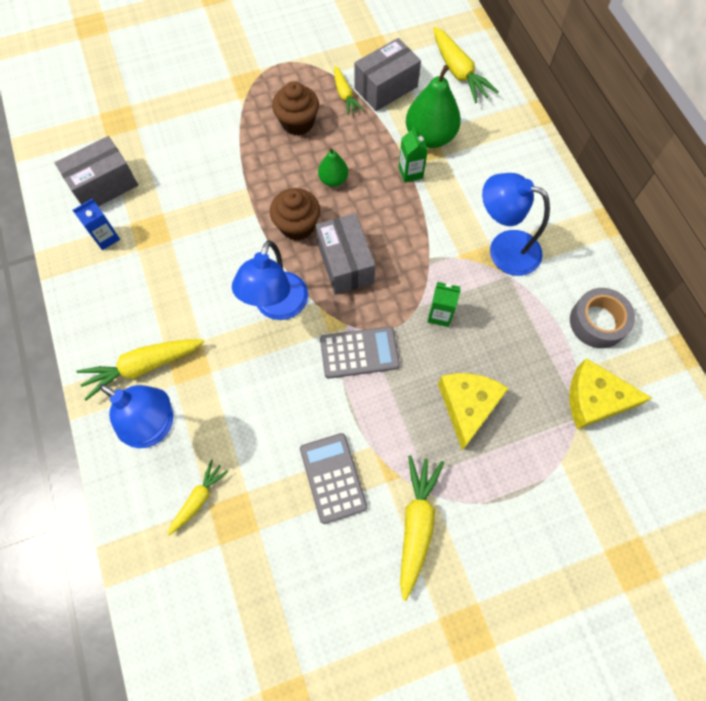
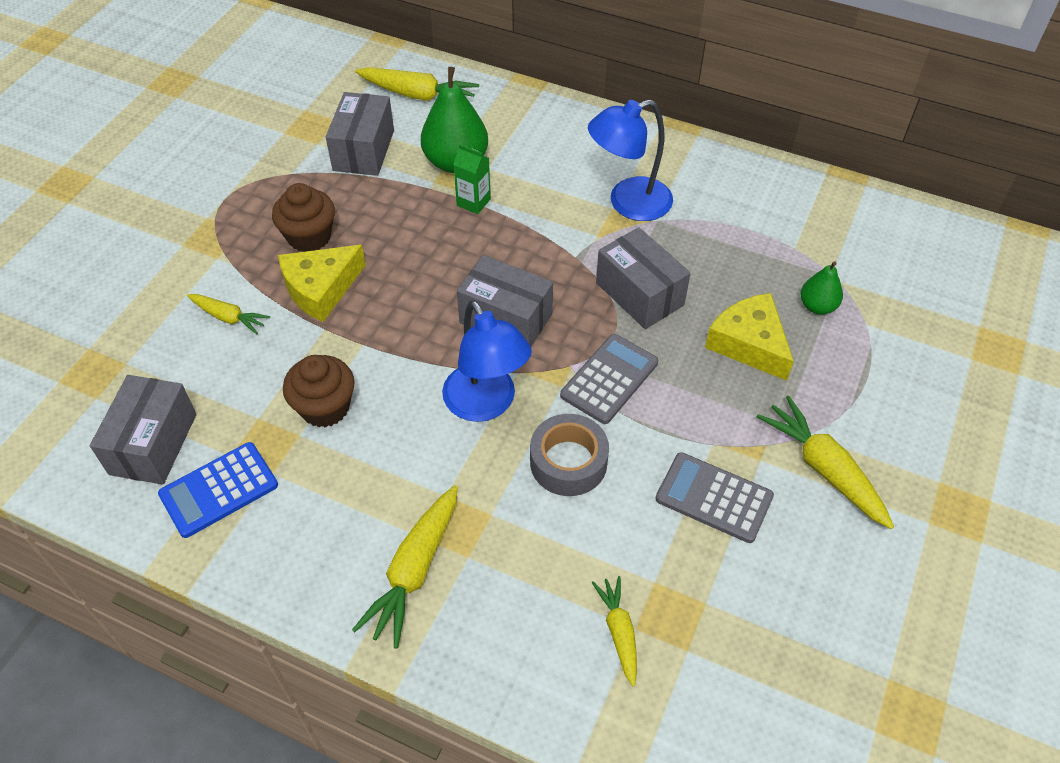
camera: 45 degrees left, 15 degrees down
(106, 237) = (219, 490): blue carton -> blue calculator
(155, 427) = (496, 612): blue lamp -> none
(297, 226) = (419, 322): brown cupcake -> brown cupcake (325, 407)
(333, 180) = (407, 259): green pear -> green pear (817, 306)
(345, 95) = (329, 182): yellow carrot -> yellow carrot (228, 317)
(439, 315) = (639, 294): green carton -> grey box
(595, 399) = (832, 258): yellow cheese -> yellow cheese (321, 289)
(597, 322) = (765, 202): grey tape -> grey tape (568, 462)

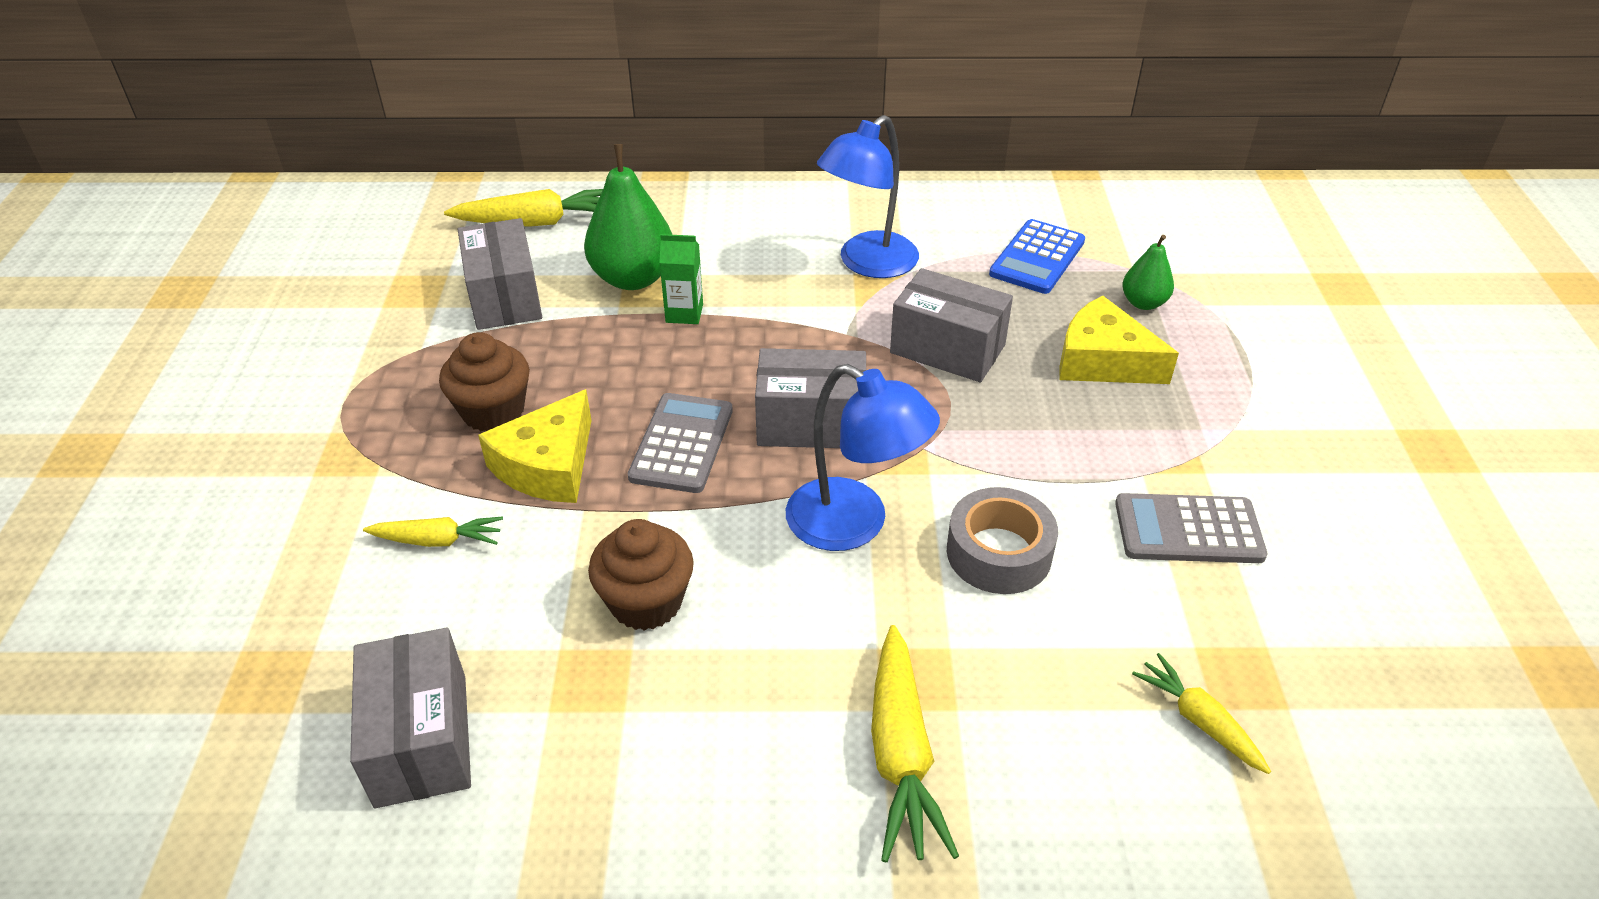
camera: 25 degrees left, 10 degrees down
(219, 490) = (560, 762): blue calculator -> blue calculator (1037, 258)
(609, 379) = (979, 447): grey calculator -> grey calculator (682, 443)
(824, 468) = (1276, 457): yellow carrot -> none

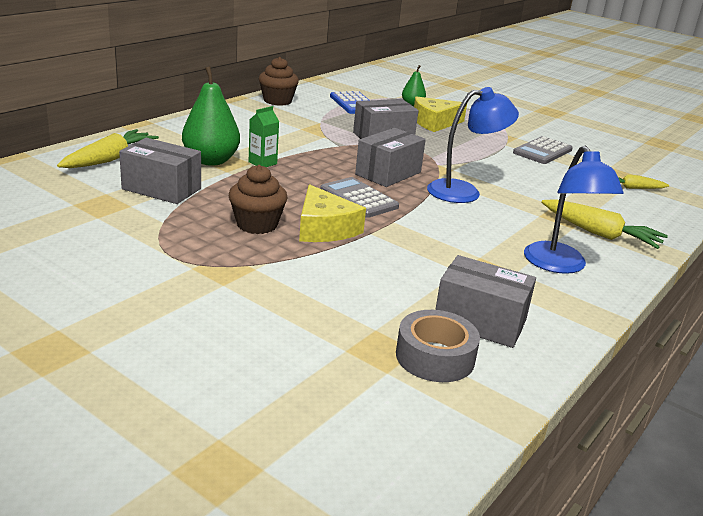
camera: 55 degrees left, 15 degrees down
(438, 540) = (338, 271): yellow carrot -> none
(646, 602) = (454, 243): brown cupcake -> brown cupcake (277, 101)
(867, 264) = (299, 124): blue lamp -> blue lamp (559, 265)
(999, 553) = (515, 178): grey tape -> grey tape (435, 357)

